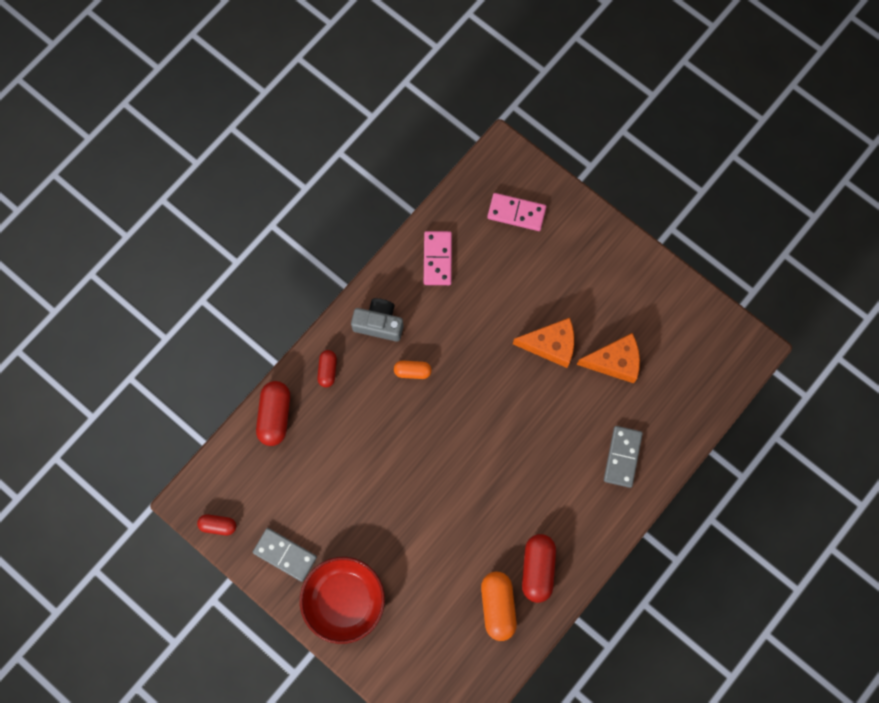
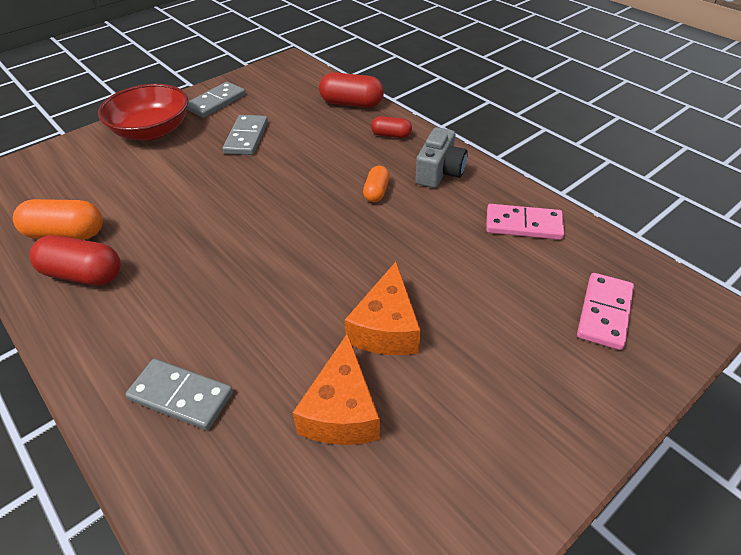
camera: 100 degrees right, 30 degrees down
(218, 525) = (261, 73): red capsule -> none
(346, 503) = (246, 137): none -> grey domino

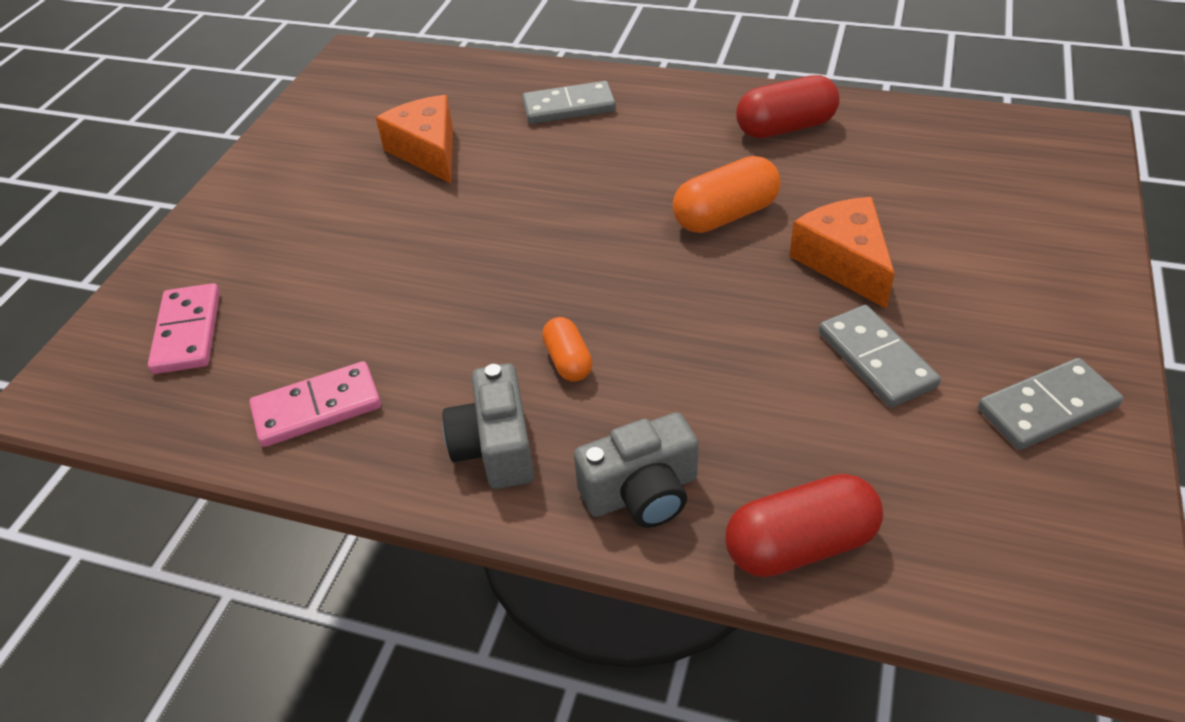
camera: 150 degrees right, 0 degrees up
(66, 234) = (871, 144): orange capsule -> orange capsule (725, 215)
(152, 131) = (1035, 298): red bowl -> none
(216, 102) = (1047, 407): grey domino -> grey domino turned 60 degrees clockwise
(386, 328) = (431, 217): orange cheese -> orange cheese (844, 262)
(391, 135) = (642, 492): red capsule -> grey camera

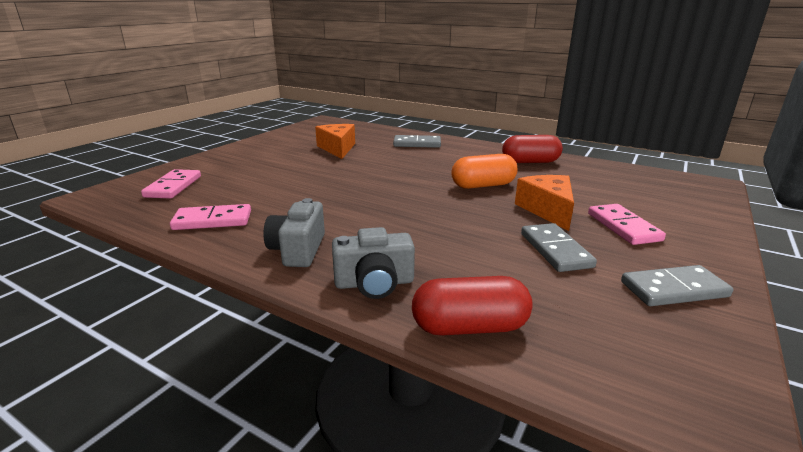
camera: 10 degrees right, 20 degrees down
(568, 361) = (363, 224): orange capsule -> none
(963, 281) = (623, 227): none -> pink domino

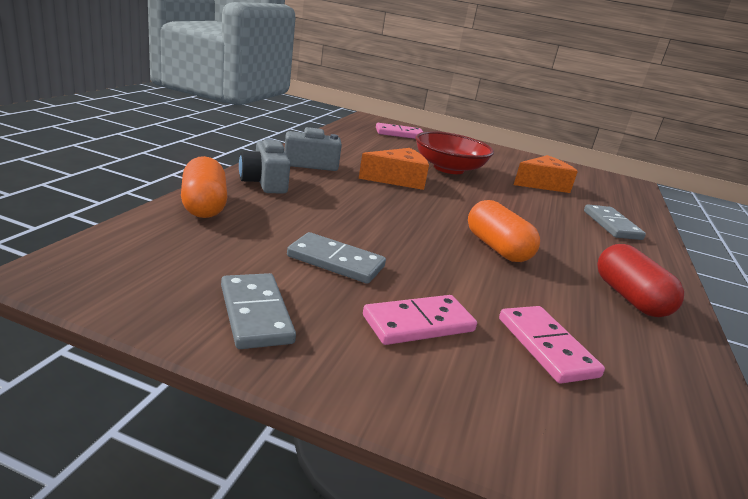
camera: 75 degrees right, 0 degrees up
(212, 220) = (348, 144): pink domino -> pink domino (546, 347)
(302, 177) = (448, 168): none -> red bowl
(469, 327) = (204, 205): red capsule -> orange capsule
(547, 210) = (444, 277): orange cheese -> orange cheese (398, 179)
(555, 250) = (335, 261): grey domino -> grey domino turned 45 degrees clockwise

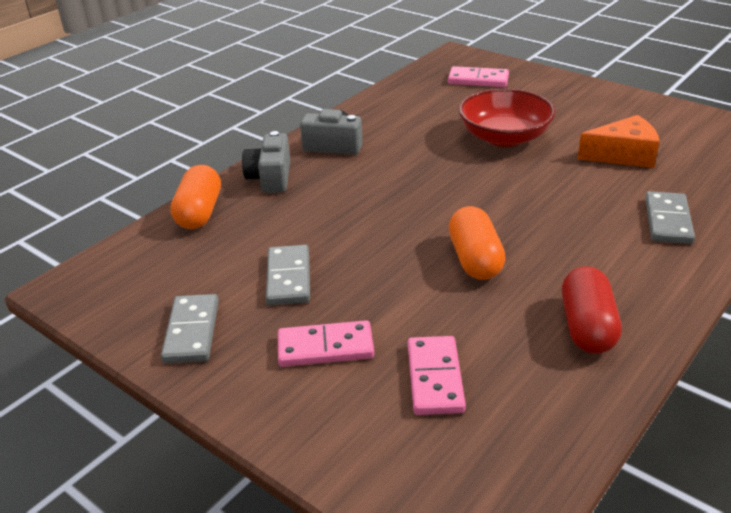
camera: 25 degrees right, 10 degrees up
(335, 261) = (288, 278): grey domino -> grey domino turned 45 degrees clockwise
(398, 179) = (424, 162): orange cheese -> none

